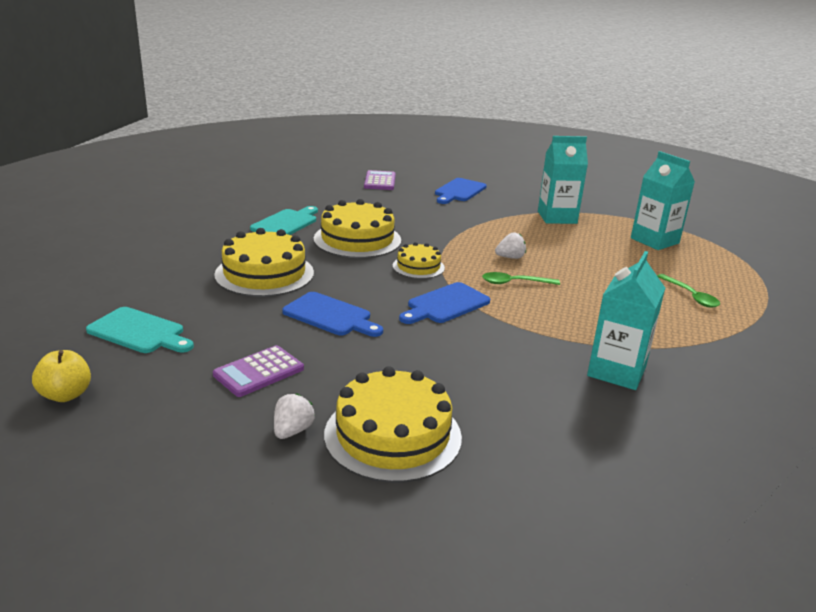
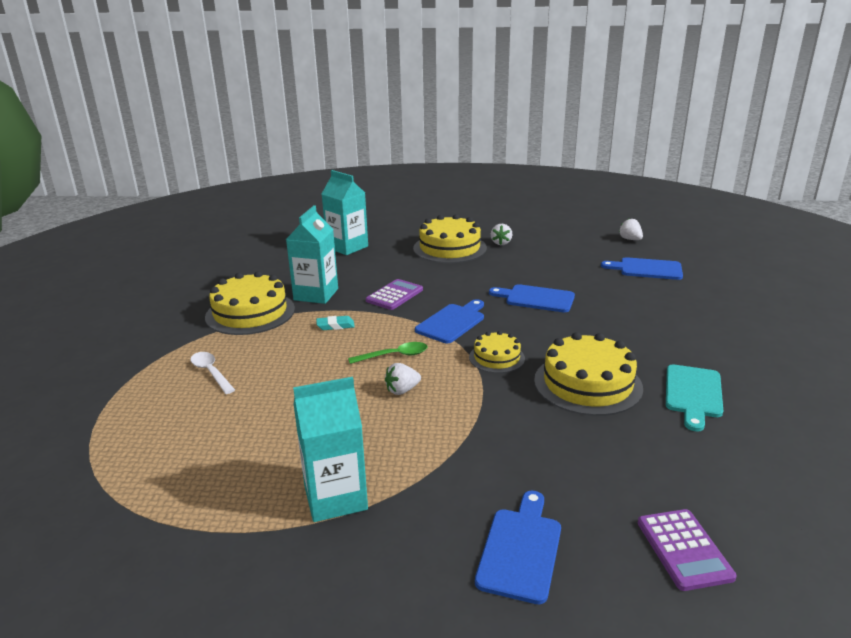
camera: 170 degrees right, 0 degrees up
(66, 395) = (630, 239): yellow apple -> white strawberry
(139, 332) = (647, 269): turquoise cutting board -> blue cutting board
(259, 372) = (546, 261): purple calculator -> purple calculator (394, 295)
(264, 274) = (628, 324): yellow cake -> yellow cake (250, 313)
(579, 322) = (335, 326): none -> turquoise eraser
(654, 241) = (195, 467): turquoise carton -> turquoise carton (347, 247)
(690, 296) = (211, 372): green spoon -> white spoon

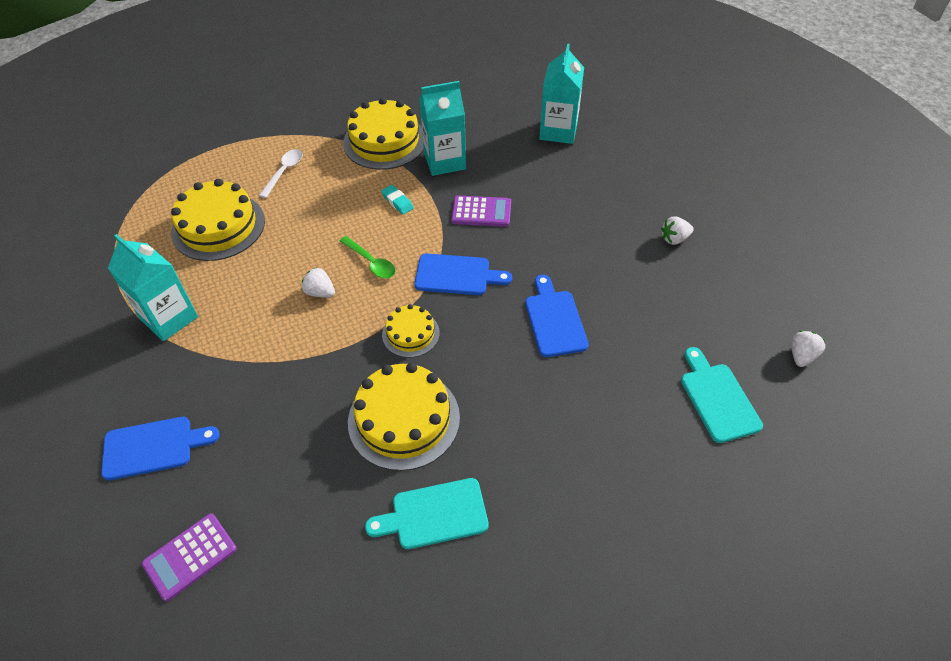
camera: 60 degrees right, 25 degrees up
(450, 248) = (622, 204): yellow cake -> yellow cake (218, 226)
(647, 269) = (717, 398): blue cutting board -> turquoise cutting board

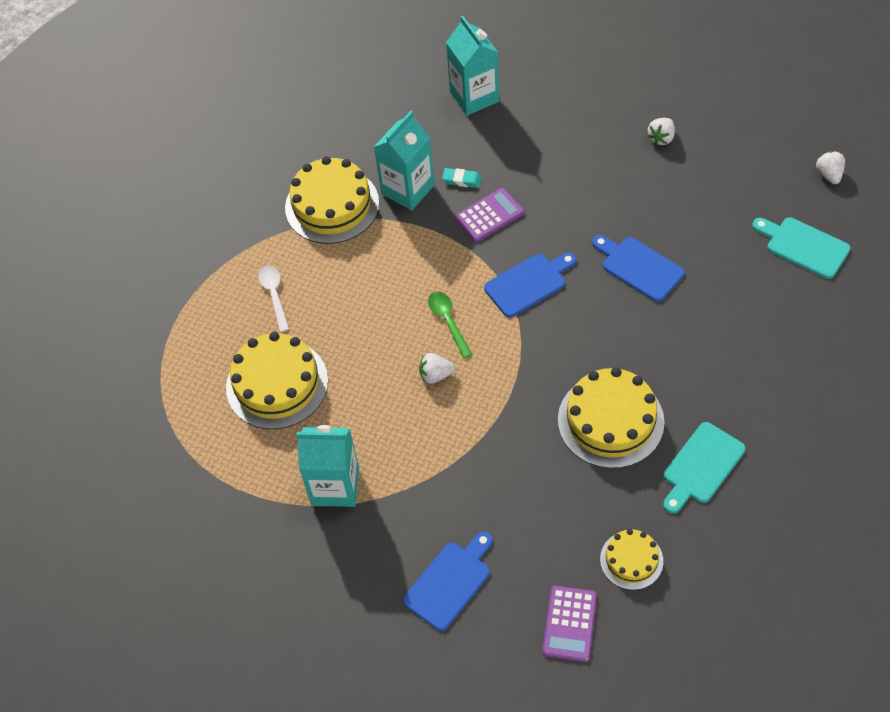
camera: 35 degrees left, 5 degrees up
(371, 262) = (448, 321): green spoon -> green spoon turned 120 degrees counterclockwise
(397, 202) = (409, 254): turquoise eraser -> turquoise eraser (462, 180)
(410, 333) = (545, 355): yellow cake -> yellow cake (631, 560)

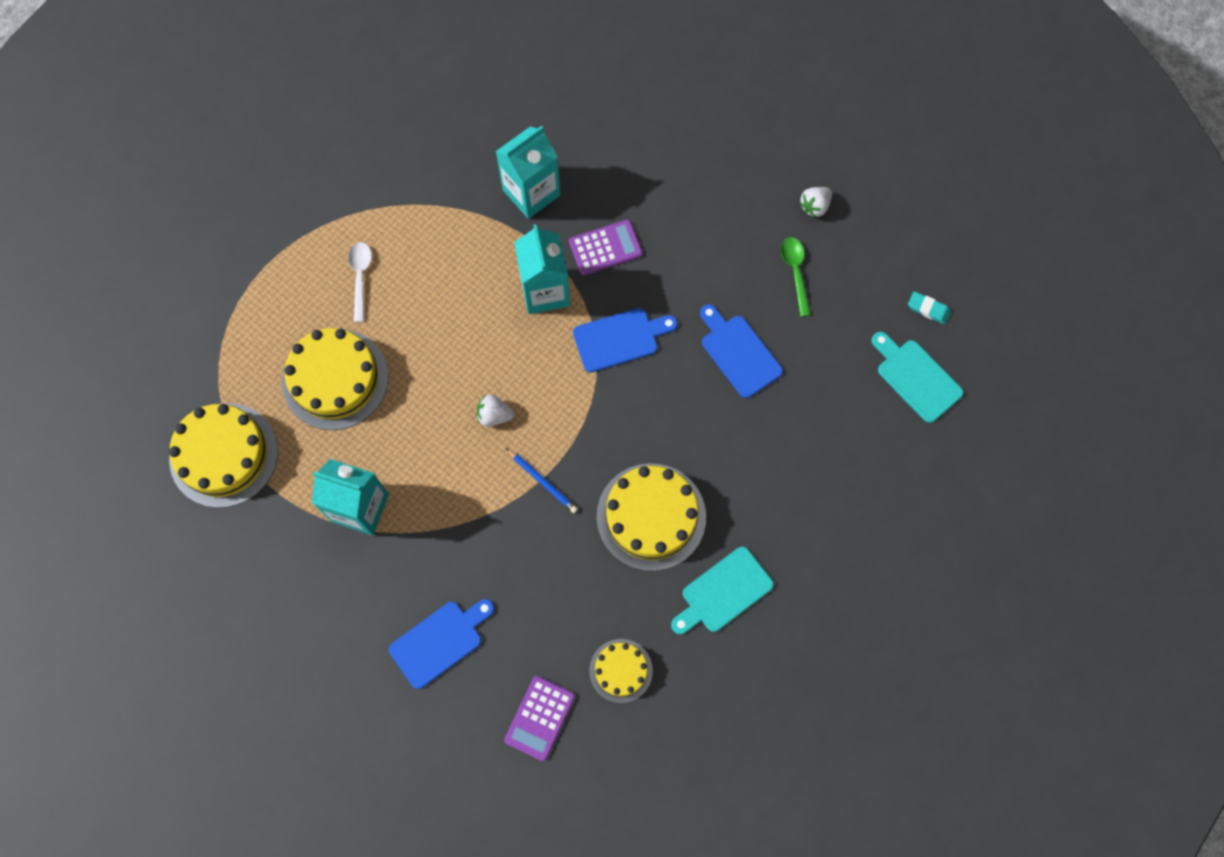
camera: 10 degrees right, 15 degrees up
(332, 205) = (448, 189): yellow cake -> yellow cake (224, 455)
(448, 321) = (525, 358): green spoon -> green spoon (795, 272)
(462, 180) = (591, 197): turquoise eraser -> turquoise eraser (928, 309)
(474, 96) = (635, 99): turquoise carton -> turquoise carton (545, 291)
(499, 418) = (542, 481): none -> blue pencil
(829, 174) = (974, 301): white strawberry -> none

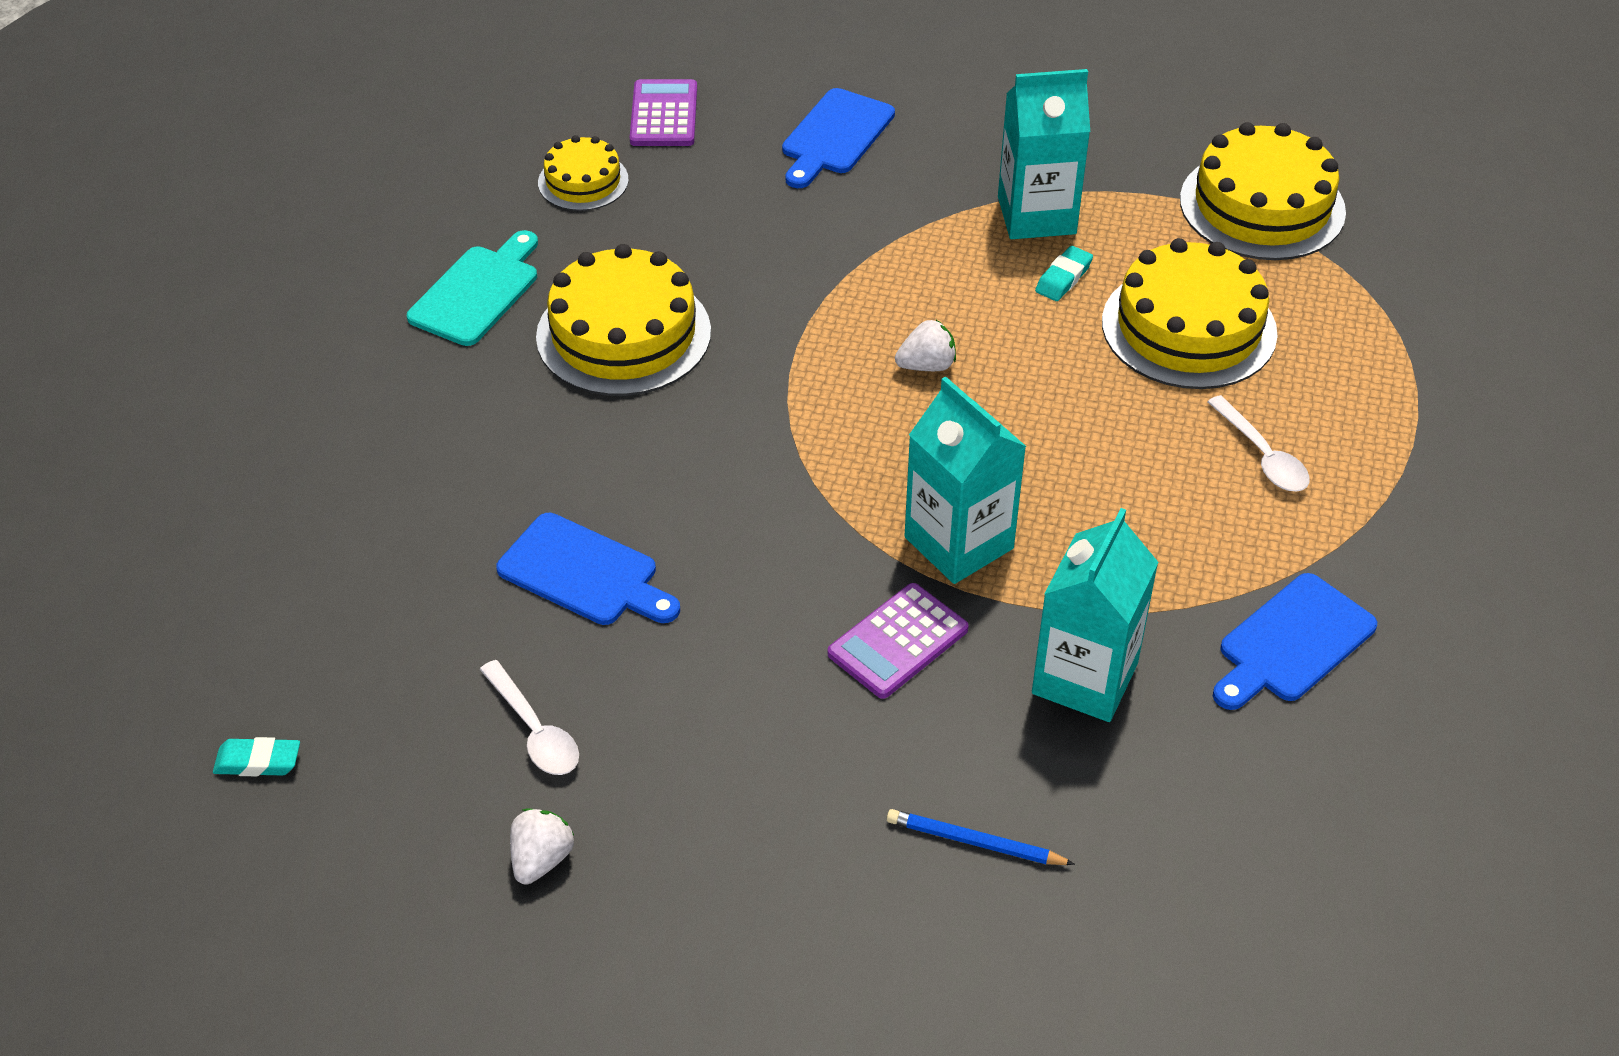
camera: 155 degrees right, 25 degrees down
(378, 448) = (1063, 278): none -> turquoise eraser
(542, 481) = (805, 319): blue pencil -> blue pencil (975, 842)
(620, 339) = (794, 523): blue cutting board -> blue cutting board (1292, 642)
(795, 272) = (534, 730): green spoon -> white spoon
(916, 377) = (254, 646): turquoise cutting board -> none

